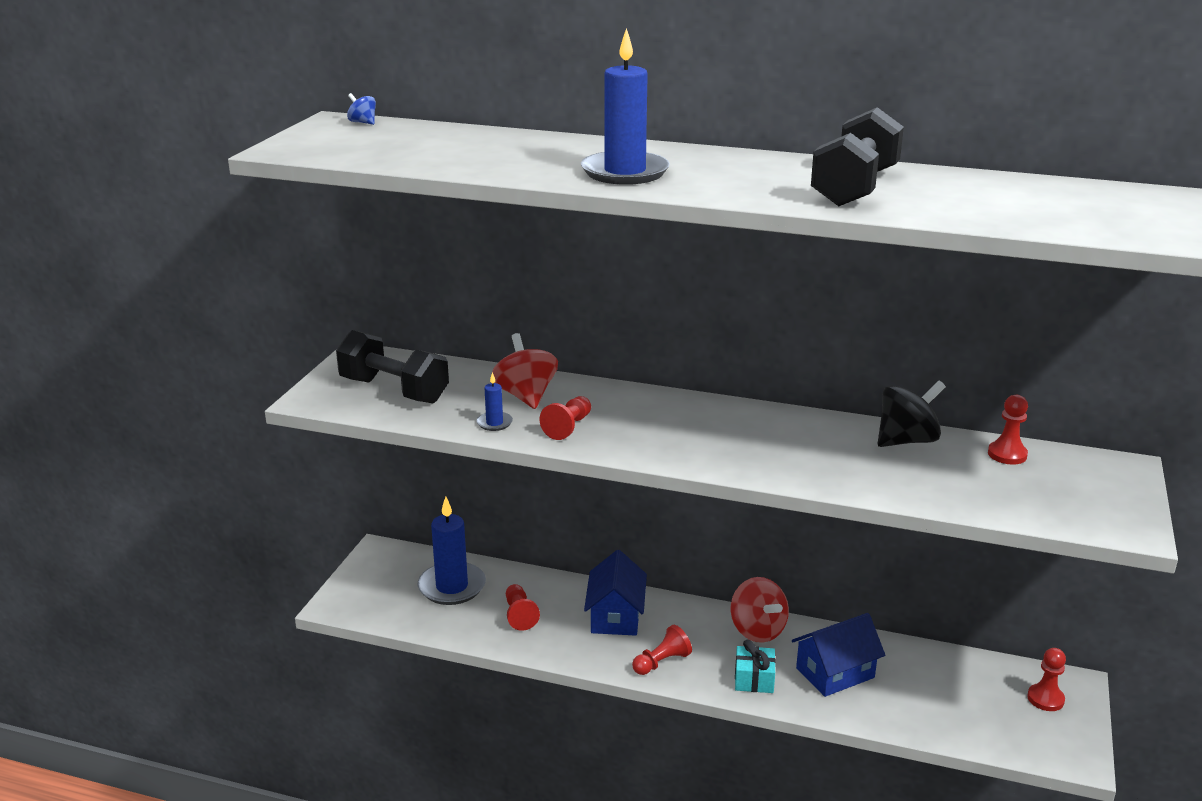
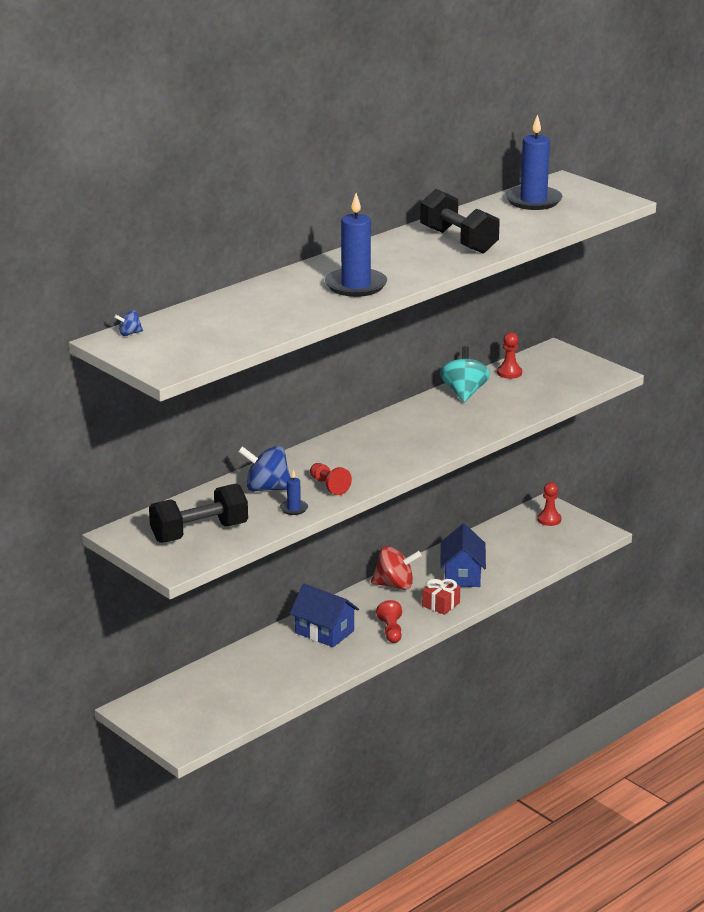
camera: 60 degrees left, 0 degrees up
(452, 587) = (216, 688): blue candle -> blue candle (533, 201)
(519, 615) = (282, 669): red pawn -> none
(526, 396) = (267, 488): red spinning top -> blue spinning top
(754, 679) = (440, 604): turquoise gift -> red gift
(906, 440) = (464, 393): black spinning top -> turquoise spinning top

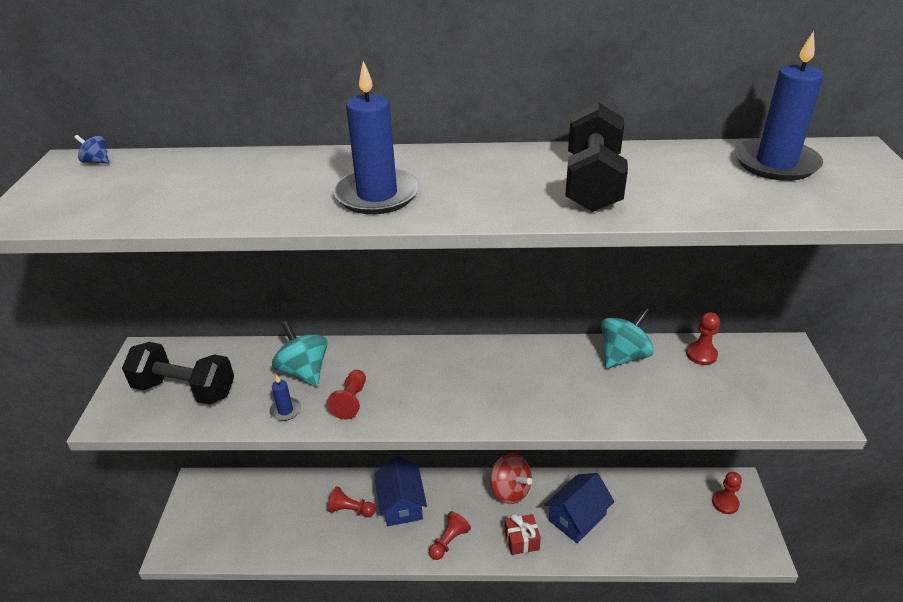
camera: 45 degrees right, 10 degrees up
(267, 488) = (304, 371): blue spinning top -> turquoise spinning top
(290, 654) = (351, 510): none -> red pawn

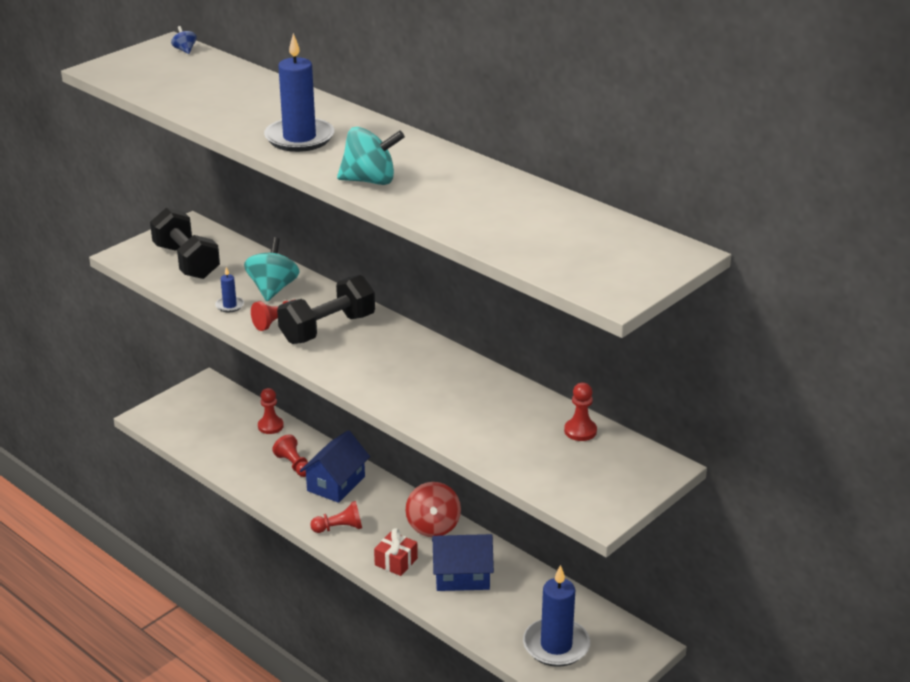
camera: 40 degrees right, 5 degrees down
(592, 183) = (440, 188): black dumbbell -> black dumbbell (327, 329)
(623, 356) = (515, 399): turquoise spinning top -> turquoise spinning top (370, 180)
(725, 503) = (610, 648): red pawn -> red pawn (270, 426)
(776, 163) = (594, 233): blue candle -> blue candle (556, 645)

